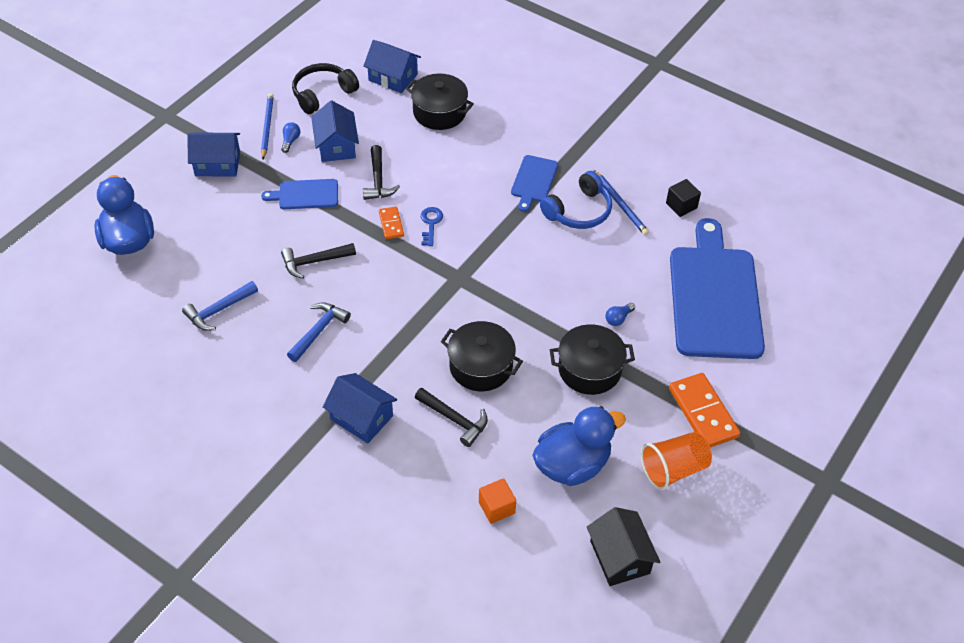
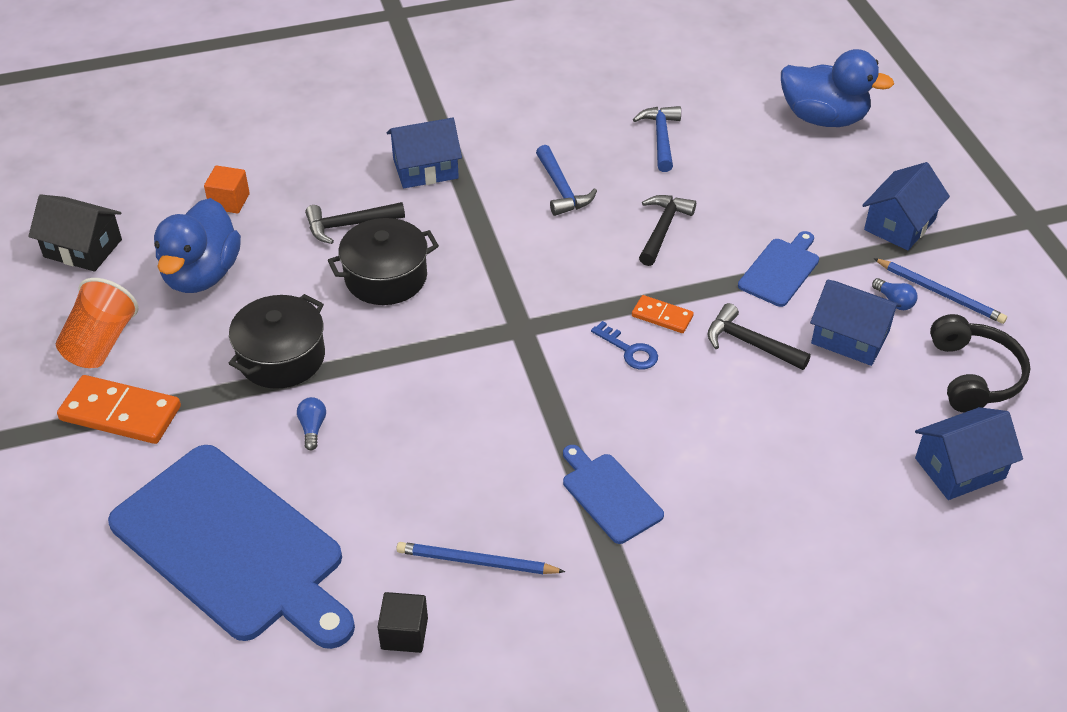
camera: 130 degrees right, 5 degrees down
(439, 112) = (838, 476): black pot -> none
(578, 211) = (510, 507): blue headphones -> none

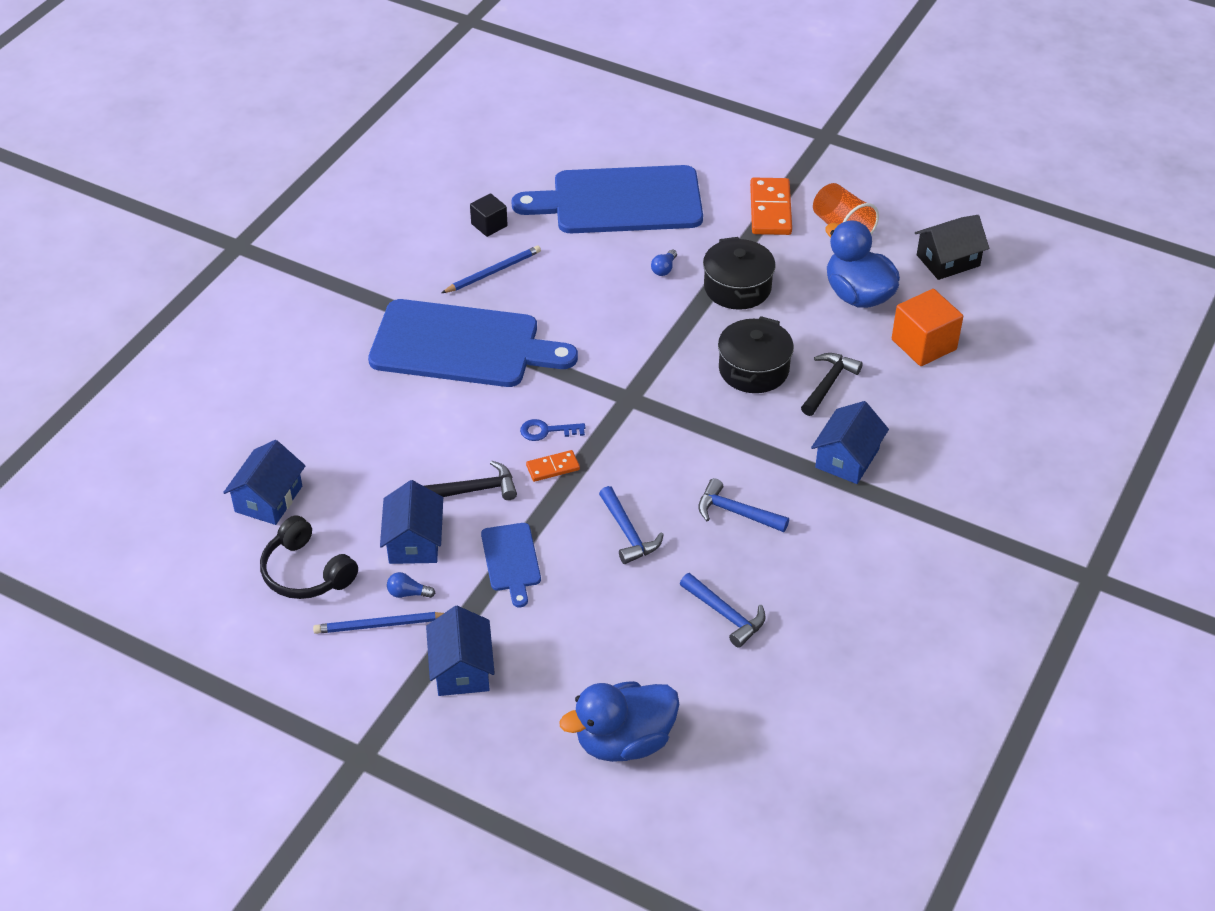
camera: 135 degrees right, 0 degrees up
(121, 413) = (770, 209): orange domino -> orange domino turned 60 degrees counterclockwise
(229, 201) = (923, 344): orange cube -> orange cube, size x1.68
(312, 428) = (664, 269): blue light bulb -> blue light bulb turned 75 degrees clockwise
(609, 495) = (462, 345): blue cutting board -> blue cutting board, size x2.18
(662, 229) = (628, 533): black hammer -> blue hammer
(850, 337) = (414, 541): blue house -> blue house turned 75 degrees counterclockwise

